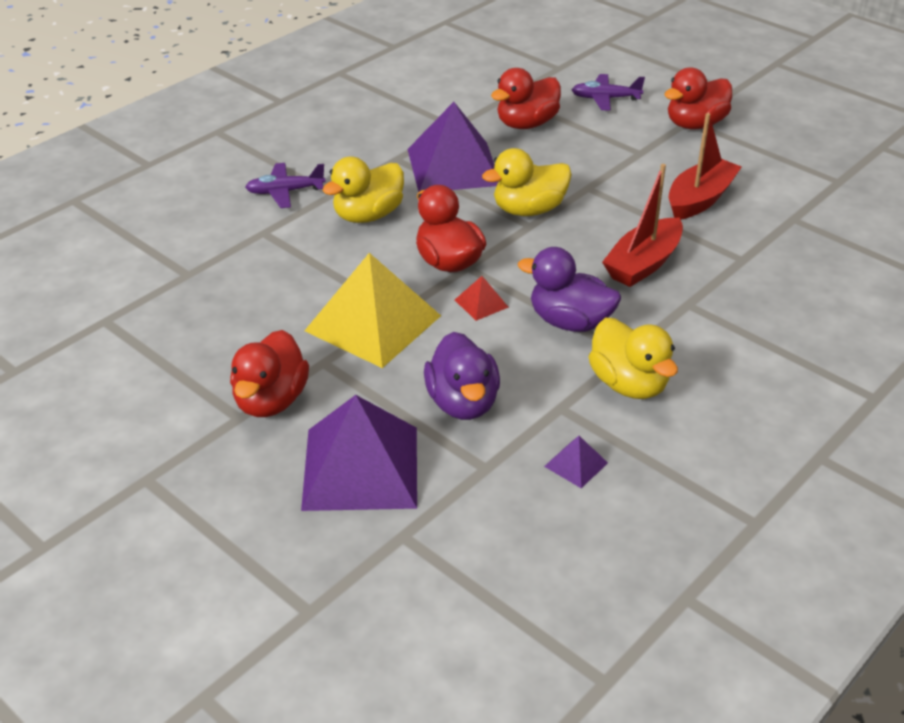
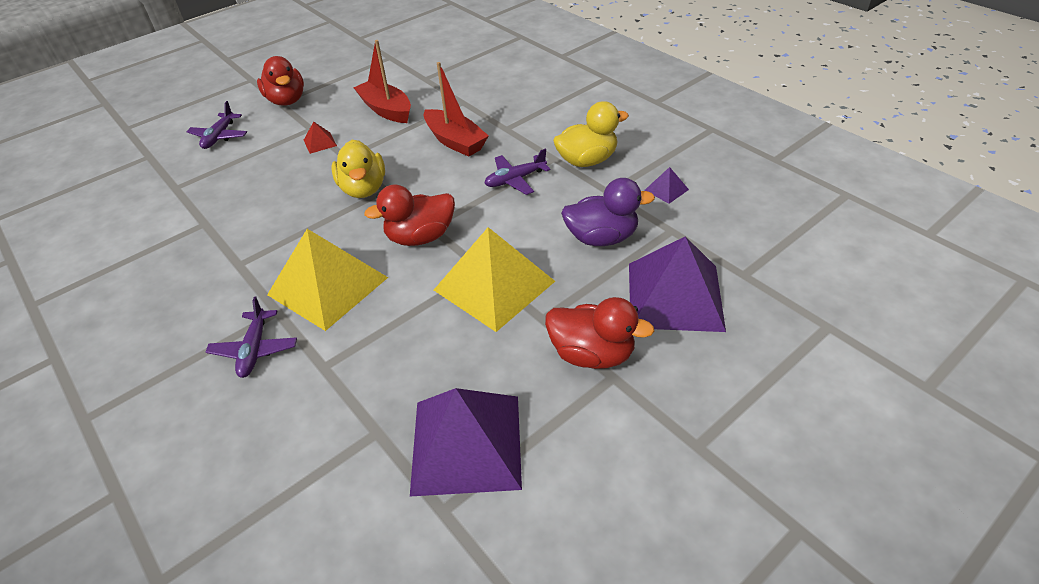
camera: 80 degrees left, 5 degrees up
(368, 215) = (328, 286): yellow duck -> yellow pyramid
(454, 167) = (275, 227): purple pyramid -> purple pyramid (466, 443)
(481, 303) = (482, 221): red pyramid -> red pyramid (320, 142)
(526, 124) = (231, 180): red duck -> none
(570, 322) = (515, 180): purple duck -> purple plane

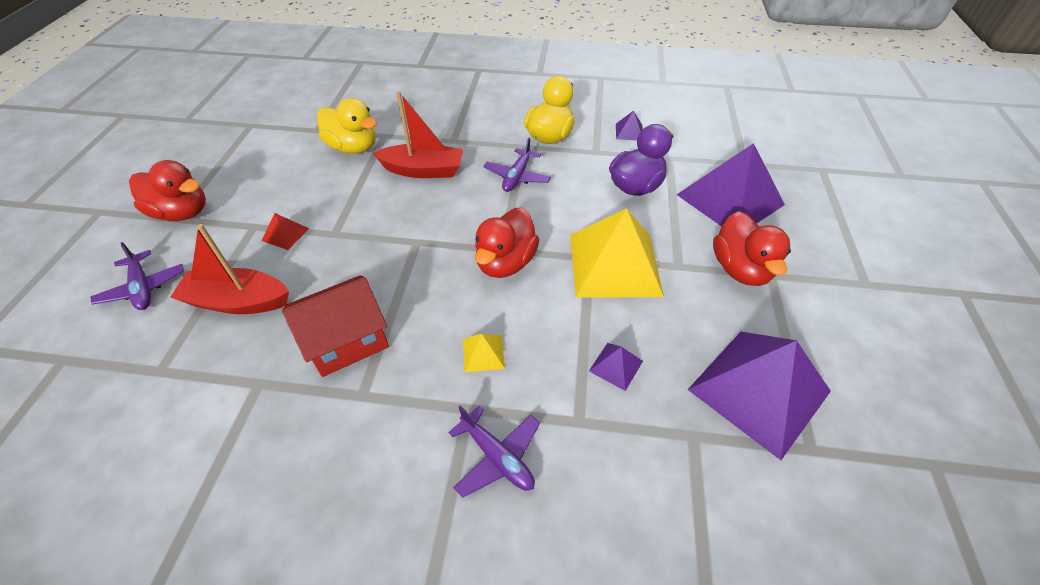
camera: 45 degrees left, 5 degrees up
(270, 228) = (346, 340): none -> red house
(328, 286) = (483, 353): yellow pyramid -> yellow pyramid, size x0.41
(363, 189) = (394, 252): yellow duck -> yellow duck (353, 147)
(386, 110) = (316, 173): red boat -> red boat (238, 301)
(393, 352) = (616, 366): none -> purple pyramid
(592, 354) = (740, 269): red duck -> red duck turned 105 degrees clockwise

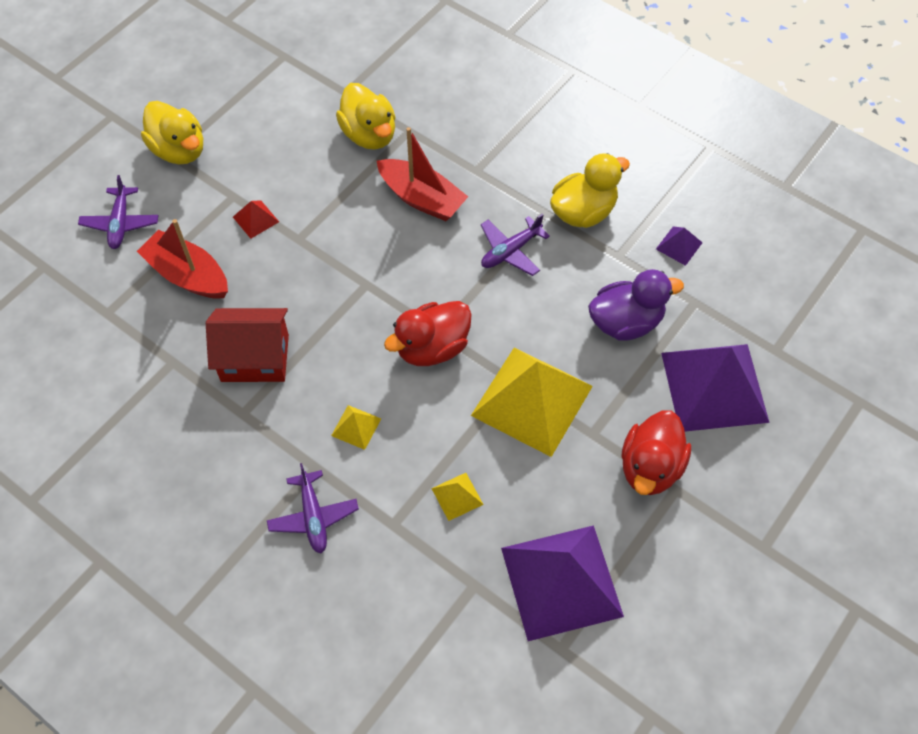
camera: 30 degrees right, 10 degrees up
(182, 213) = (179, 150): red duck -> yellow duck
(616, 366) = (457, 496): purple pyramid -> yellow pyramid

